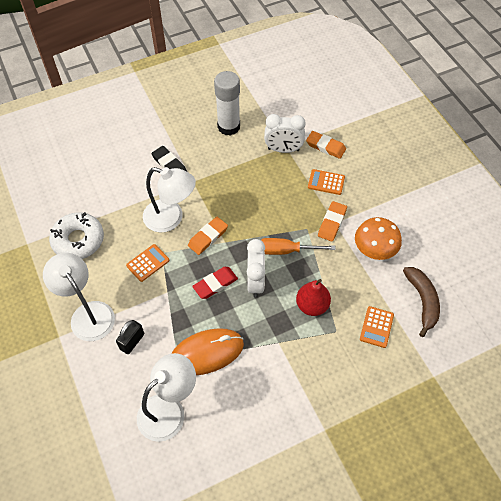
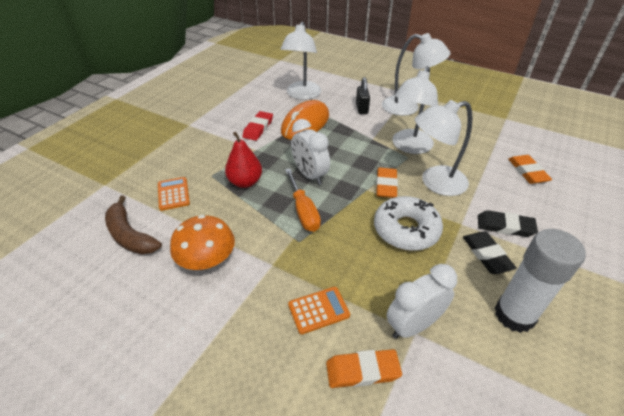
camera: 145 degrees right, 15 degrees down
(78, 240) = (478, 135): white donut -> white donut (406, 230)
(148, 263) = (409, 147): orange calculator -> white lamp
(203, 157) = (486, 255): none -> black eraser
(215, 284) = (341, 159): red eraser -> red eraser (258, 128)
(286, 250) = (303, 211): orange screwdriver -> orange screwdriver turned 105 degrees clockwise
(332, 223) = (275, 262): orange eraser -> orange eraser (527, 172)

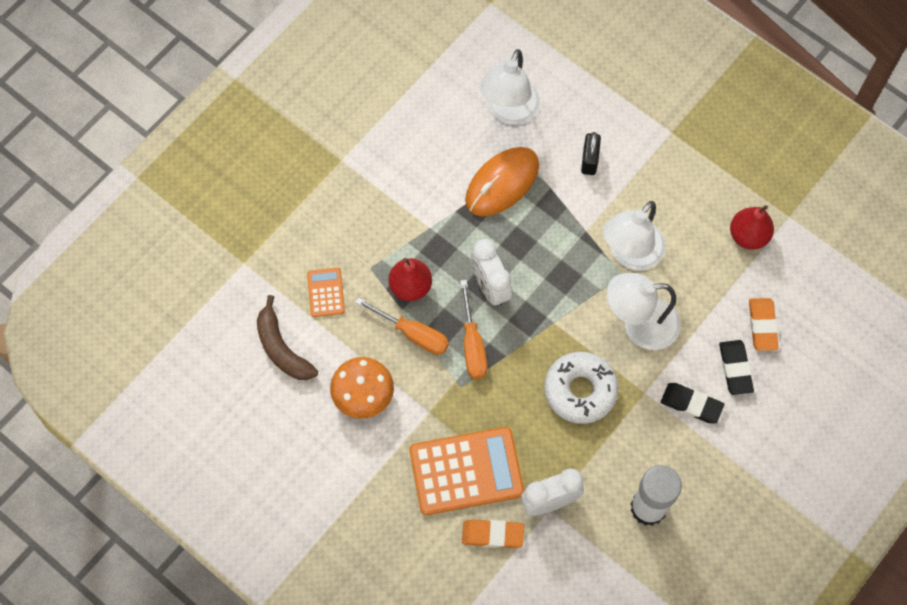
camera: 10 degrees right, 25 degrees up
(250, 210) = (413, 334): none -> orange screwdriver
(258, 128) = (436, 183): red eraser -> none
(318, 310) = (466, 471): orange calculator -> orange calculator, size x2.06
(386, 185) = (578, 320): orange eraser -> none
(408, 107) = (658, 168): white lamp -> none
(485, 129) = (748, 236): none -> red pear
(486, 255) = (653, 437): black eraser -> black eraser (735, 368)

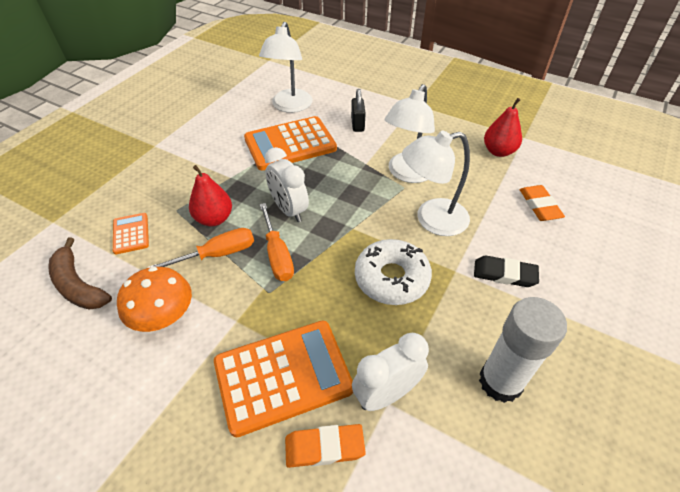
camera: 10 degrees left, 20 degrees down
(413, 334) = (217, 254): orange screwdriver -> orange screwdriver turned 45 degrees counterclockwise
(502, 183) = (290, 144): orange mouse -> orange calculator
(735, 368) = (531, 240): black eraser -> none

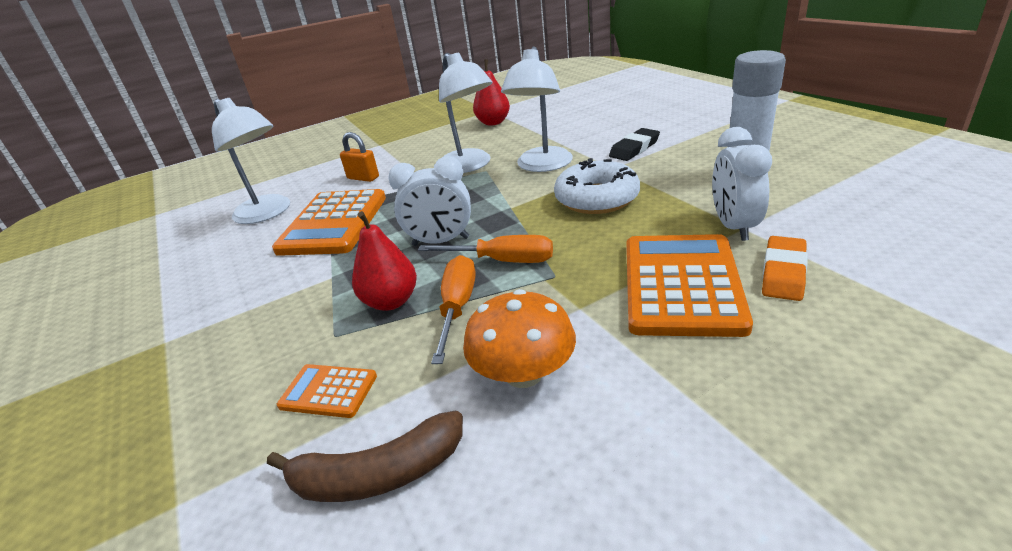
camera: 55 degrees left, 15 degrees down
(357, 124) = (363, 178): black padlock -> orange padlock
(539, 206) = (573, 121): orange eraser -> none

